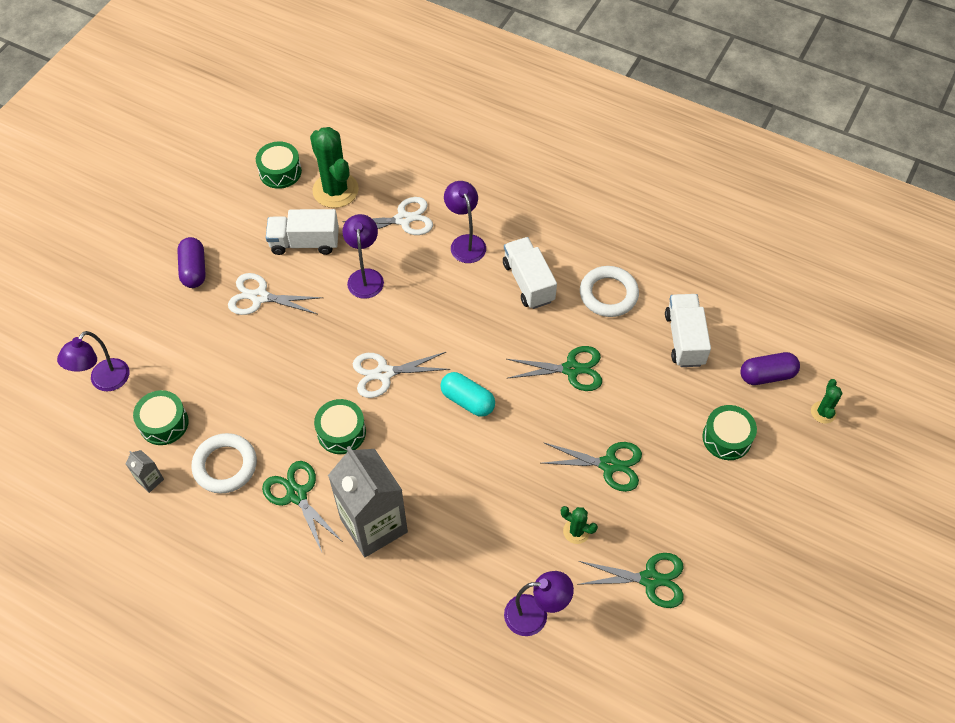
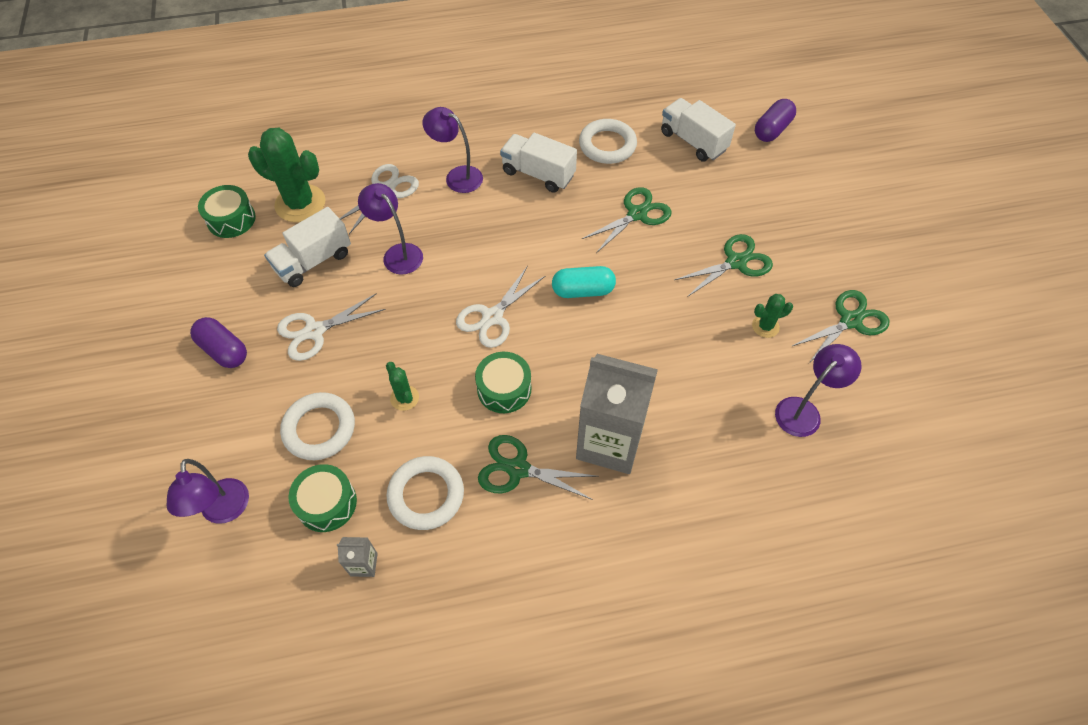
camera: 40 degrees left, 0 degrees up
(203, 369) = (319, 429): none -> white ring
(726, 438) = (792, 188): green drum -> none
(823, 412) = (832, 130): green cactus -> green cactus (404, 398)

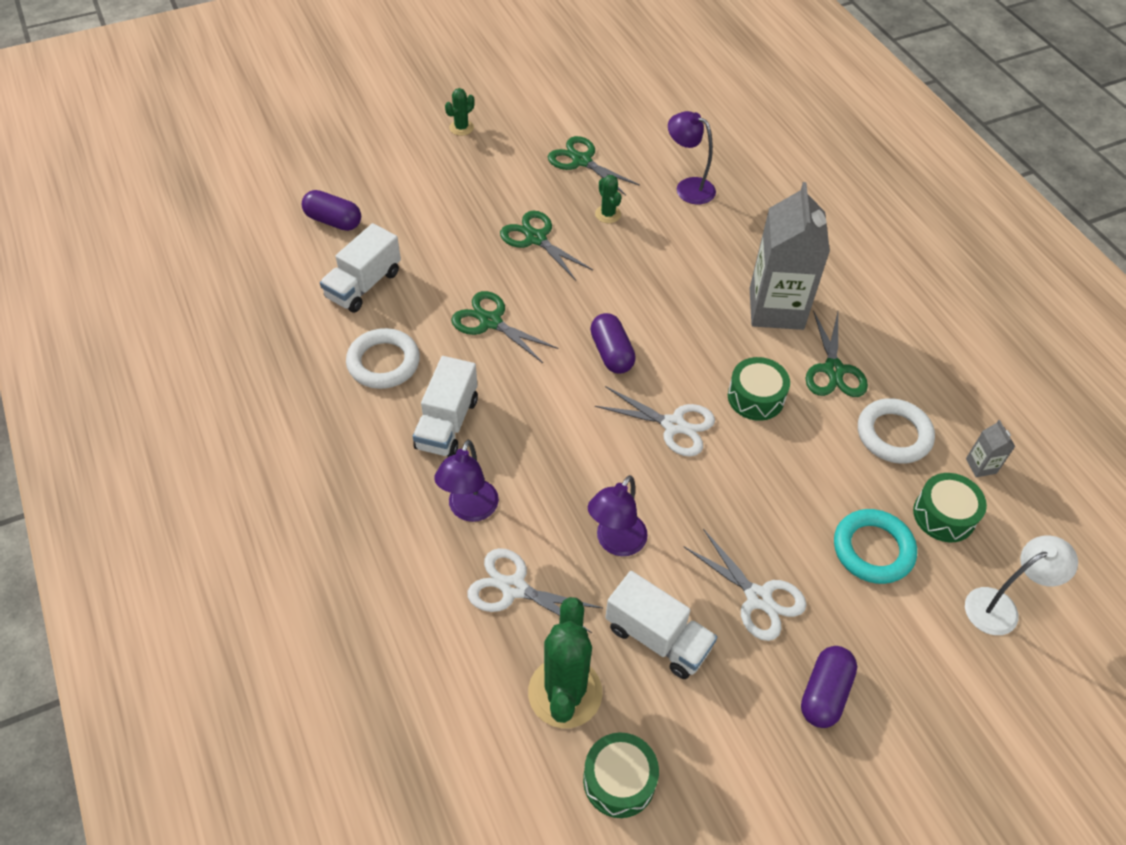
camera: 105 degrees left, 5 degrees down
(224, 511) = (1000, 607): purple lamp -> white lamp
(319, 429) = (873, 549): white ring -> turquoise ring
(404, 398) = (803, 480): green cactus -> green cactus (461, 128)
(583, 290) = (611, 353): turquoise capsule -> purple capsule

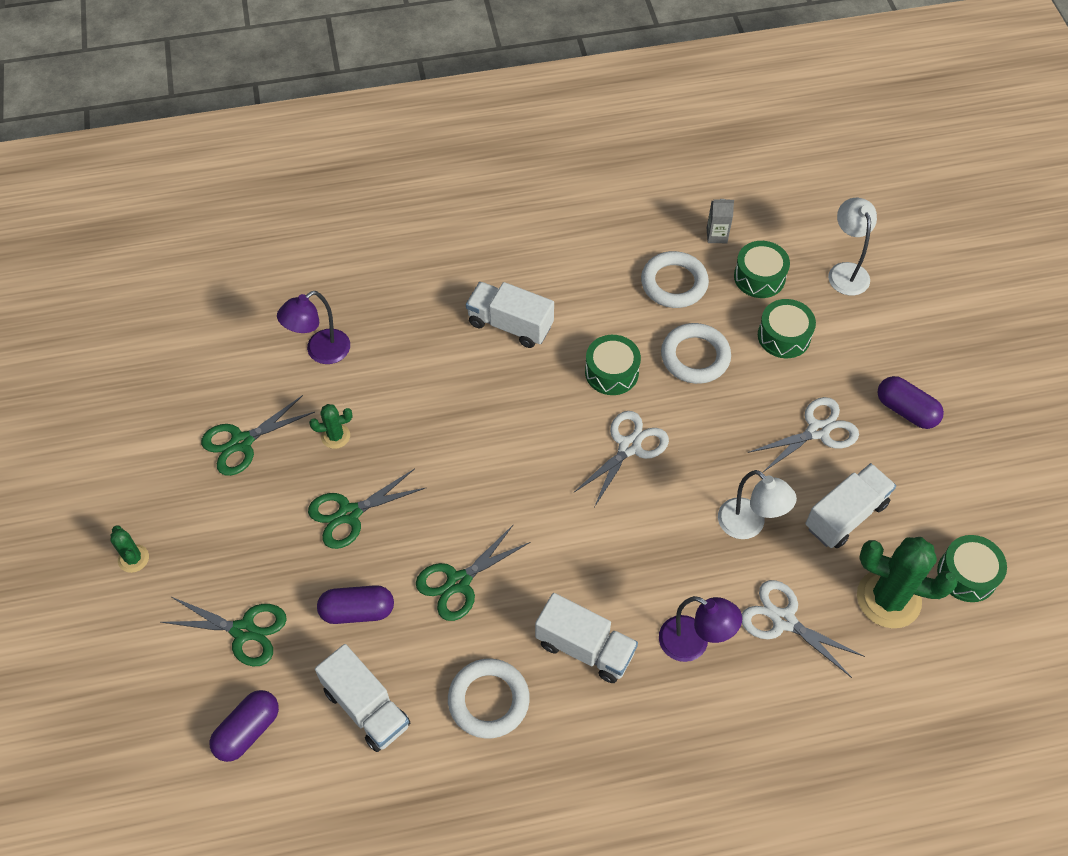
camera: 75 degrees left, 5 degrees up
(514, 588) = (783, 620): white scissors -> white scissors turned 90 degrees clockwise
(611, 353) = (530, 478): purple capsule -> purple capsule (357, 611)
(615, 543) = (749, 525): purple lamp -> white lamp
(776, 308) = (510, 325): grey carton -> white truck
(806, 467) = (695, 357): none -> white ring
(833, 370) = (594, 303): green scissors -> green scissors (244, 631)
(873, 549) = (784, 336): turquoise ring -> green drum

